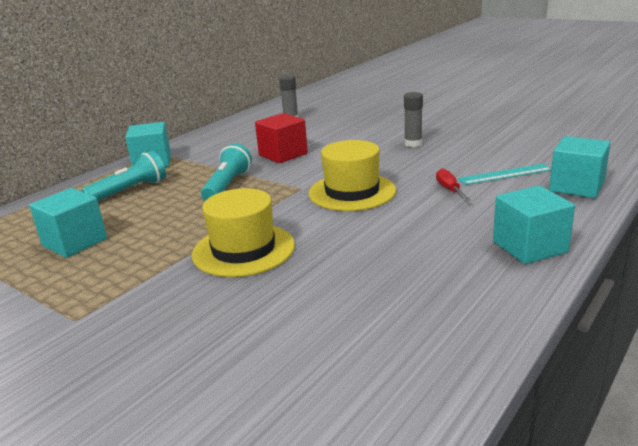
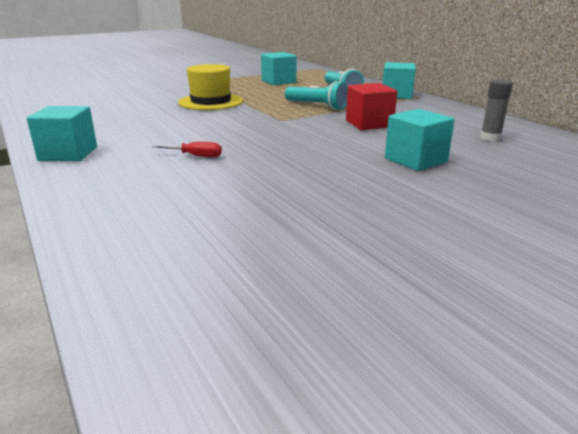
camera: 110 degrees right, 0 degrees up
(352, 192) = (248, 130): yellow hat -> none
(413, 144) = (336, 169): grey glue stick -> none
(505, 174) = (186, 184): turquoise ruler -> none
(576, 186) = (101, 203): turquoise cube -> turquoise cube (415, 160)

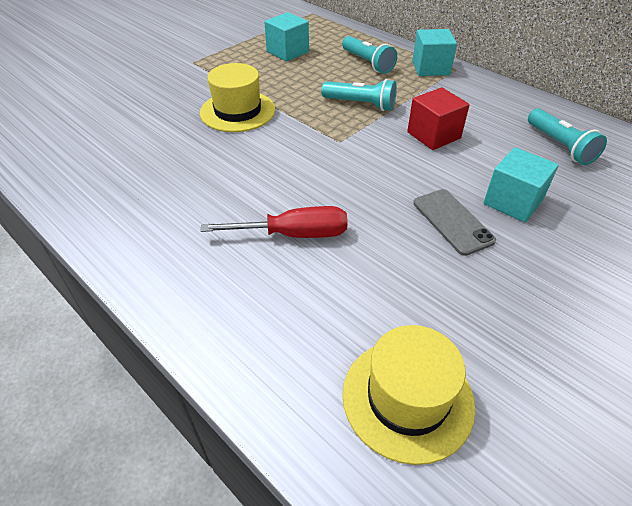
camera: 15 degrees left, 20 degrees up
(68, 154) = (147, 256): turquoise cube -> none
(195, 156) = (293, 234): red screwdriver -> red screwdriver, size x1.83
(209, 246) = (407, 398): none -> yellow hat
(346, 164) = (452, 221): none -> grey phone
(490, 138) = (560, 146): grey glue stick -> turquoise flashlight

